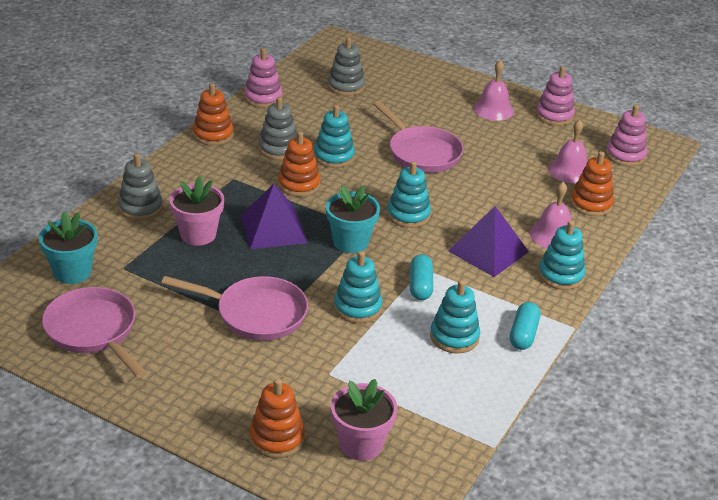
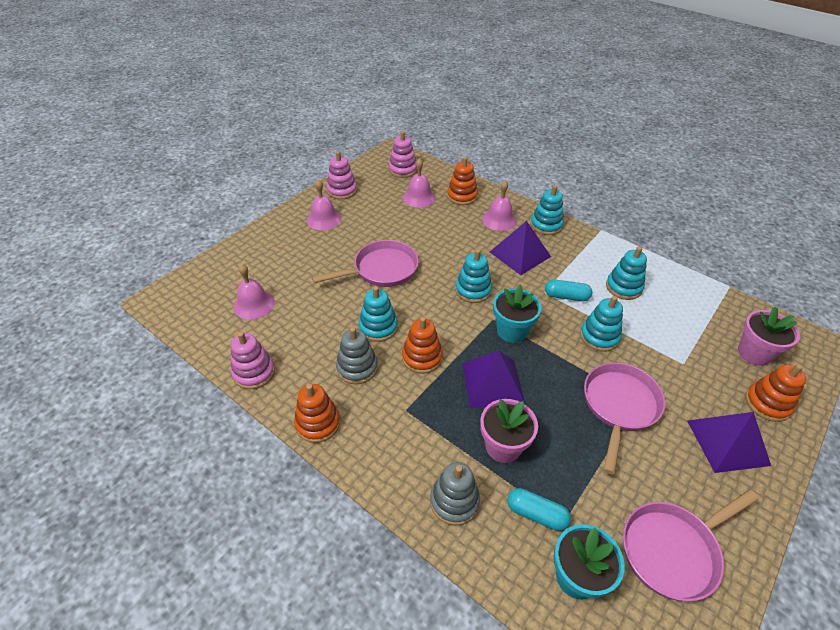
camera: 80 degrees left, 10 degrees up
(216, 391) = (727, 442): none -> purple pyramid
(346, 86) = (254, 304): grey stacking toy -> pink bell
(523, 334) = (613, 253): turquoise capsule -> turquoise capsule (536, 514)

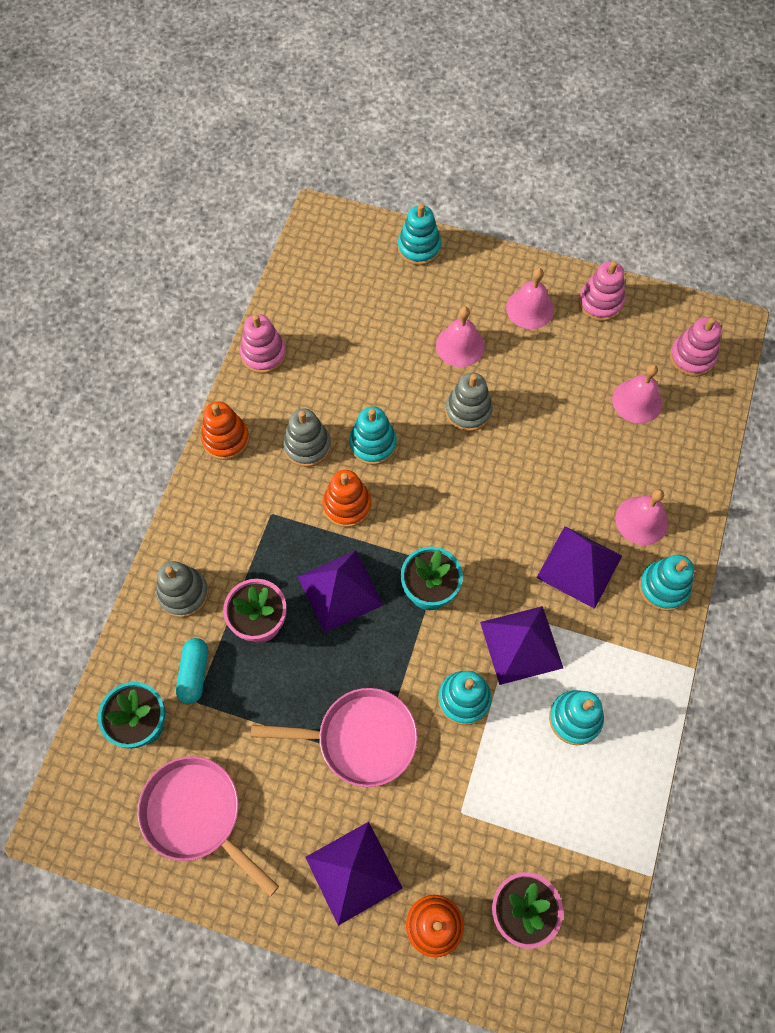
camera: 70 degrees right, 20 degrees up
(254, 304) = (353, 307): pink bell -> pink bell (460, 345)
(381, 270) = (468, 411): pink pan -> grey stacking toy
(462, 196) = (671, 455): orange stacking toy -> none
(473, 290) = (480, 527): turquoise stacking toy -> turquoise stacking toy (419, 248)
(566, 296) = (521, 644): turquoise capsule -> purple pyramid

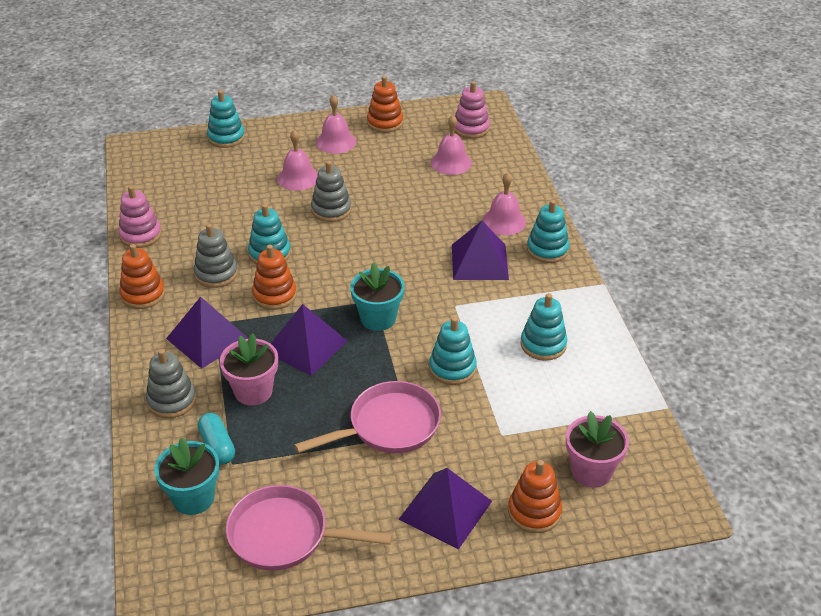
camera: 30 degrees left, 25 degrees down
(521, 644) = (471, 320): purple pyramid -> purple pyramid (207, 338)
(600, 303) = (385, 123): pink stacking toy -> orange stacking toy

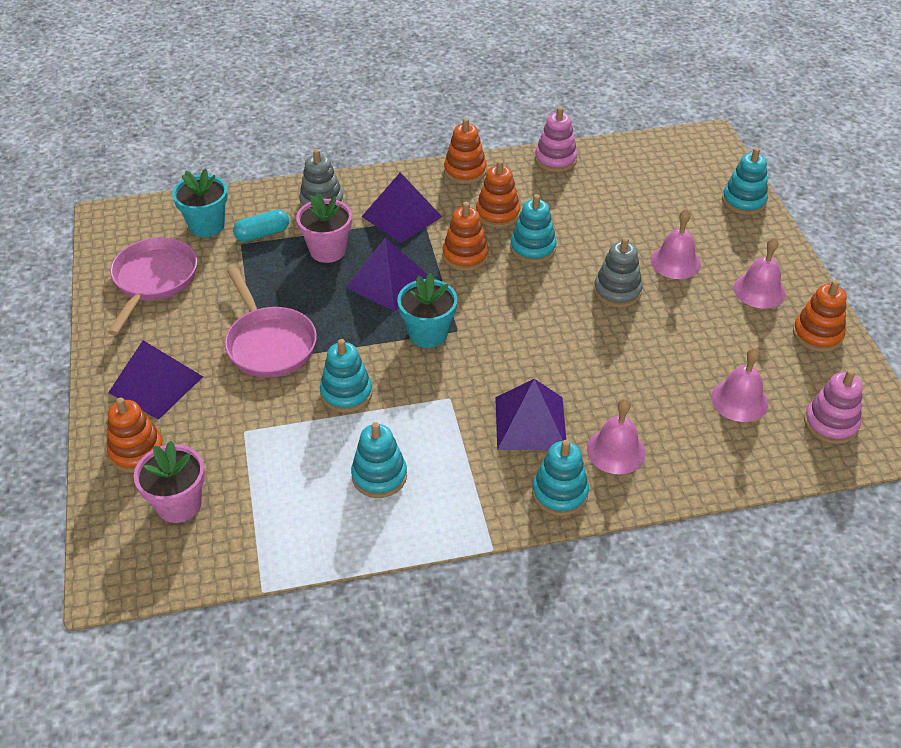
camera: 90 degrees right, 5 degrees up
(216, 274) = (497, 214): grey stacking toy -> orange stacking toy

